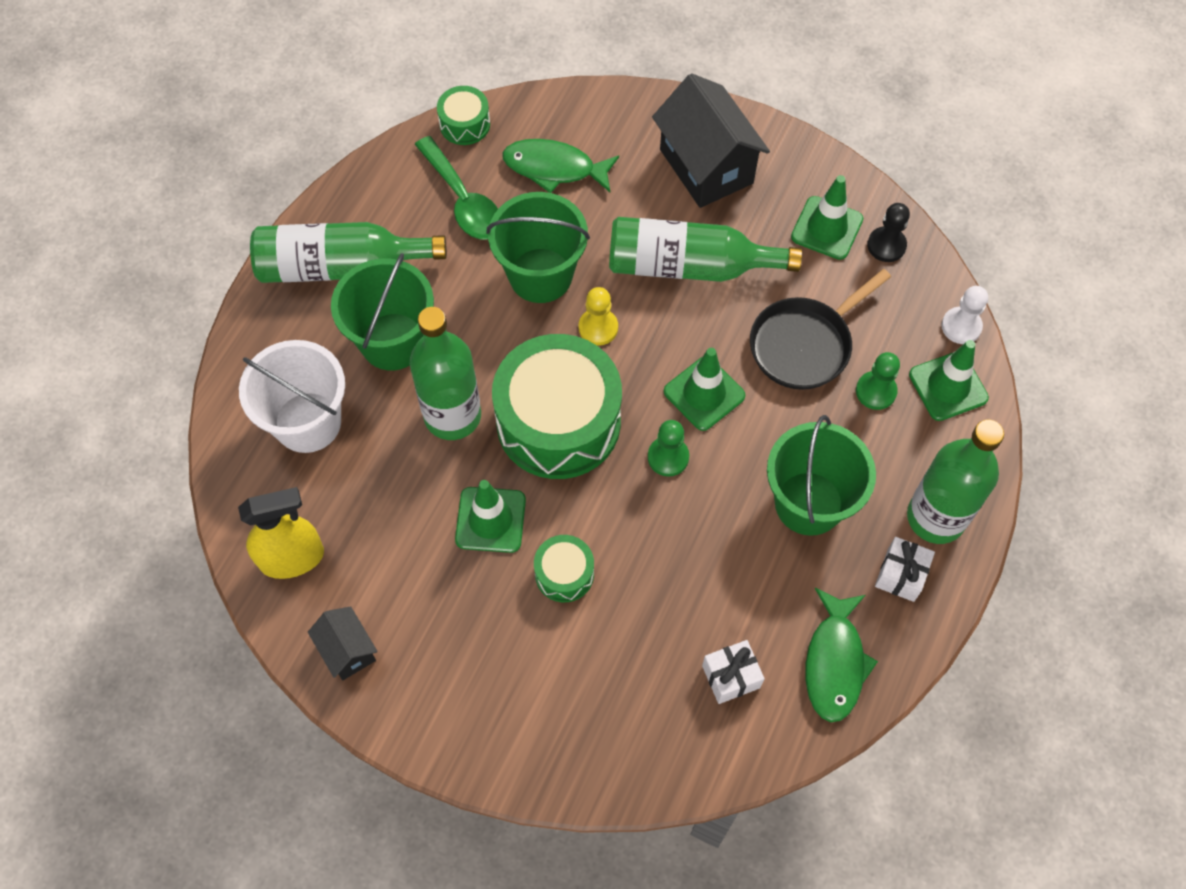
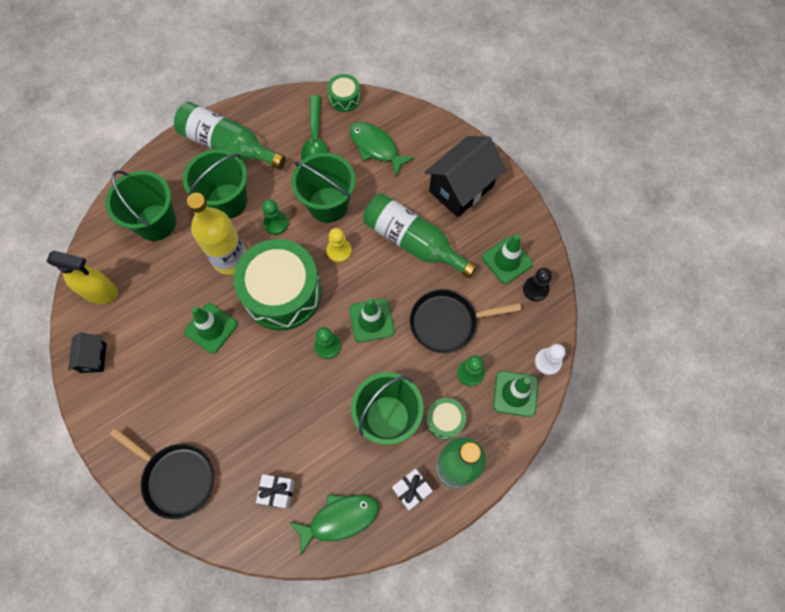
camera: 30 degrees right, 5 degrees up
(308, 422) = (156, 222): white bucket -> green bucket
(452, 416) = (230, 259): green bottle -> yellow bottle
(484, 336) = (276, 223): none -> green pawn
(564, 574) = (229, 380): green drum -> green drum (445, 420)
(581, 738) = (176, 478): none -> black pan
(706, 166) = (461, 188): black house -> black house turned 45 degrees clockwise
(834, 662) = (339, 519): green fish -> green fish turned 150 degrees counterclockwise

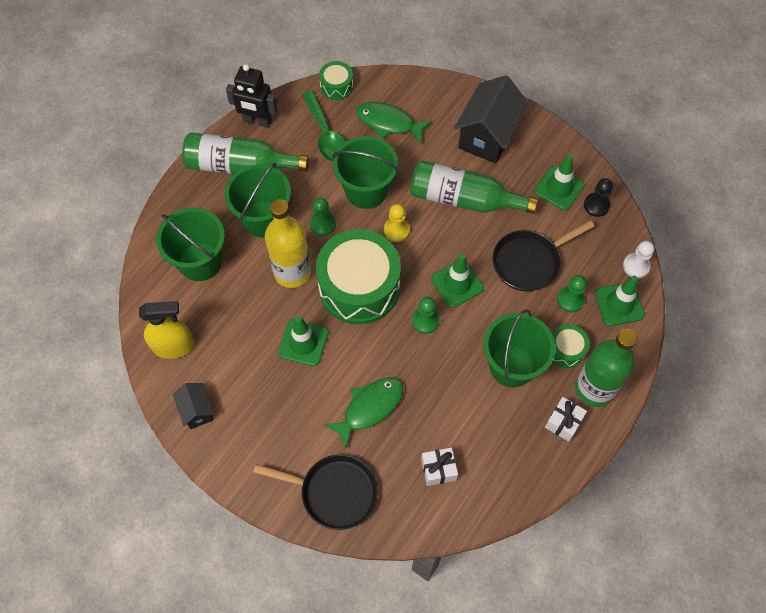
camera: 20 degrees left, 5 degrees down
(261, 109) = (257, 121): none -> black robot
(339, 519) = (508, 472): green fish -> green fish (369, 408)

